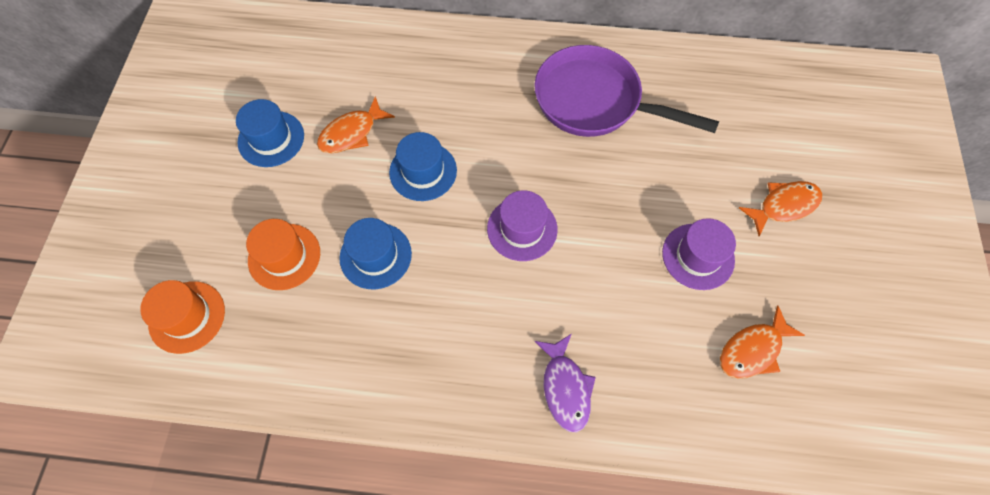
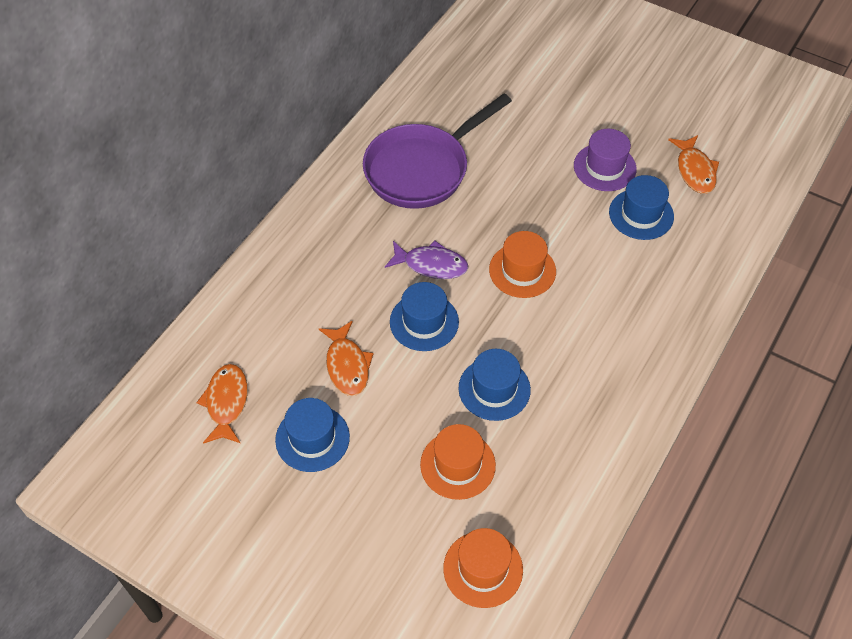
camera: 65 degrees left, 10 degrees down
(522, 229) = (522, 270): purple hat -> orange hat
(565, 388) = (677, 297): purple fish -> purple fish (431, 265)
(656, 314) = (641, 214): none -> blue hat
(784, 206) = (587, 97): orange fish -> orange fish (226, 403)

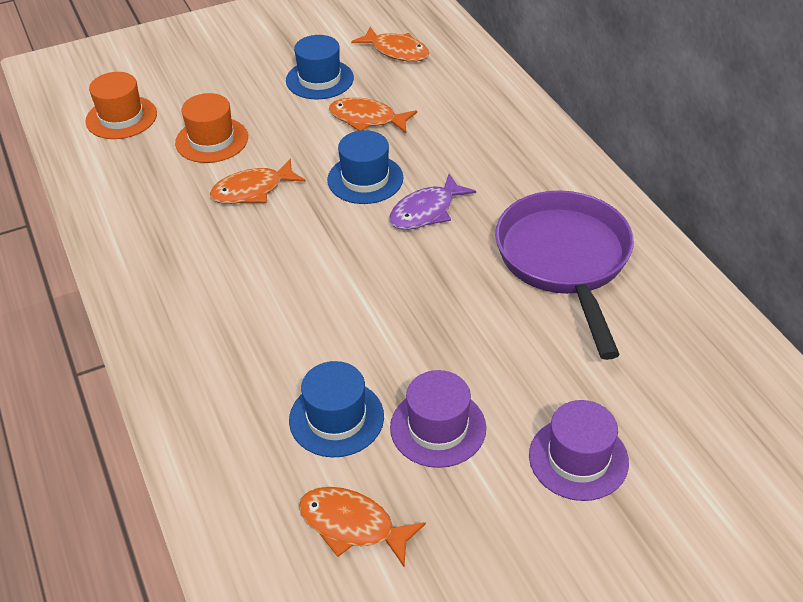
camera: 125 degrees right, 10 degrees down
(494, 389) = (252, 190): blue hat -> orange fish
(522, 270) = (357, 272): orange hat -> none
(570, 104) = (578, 458): none -> purple hat

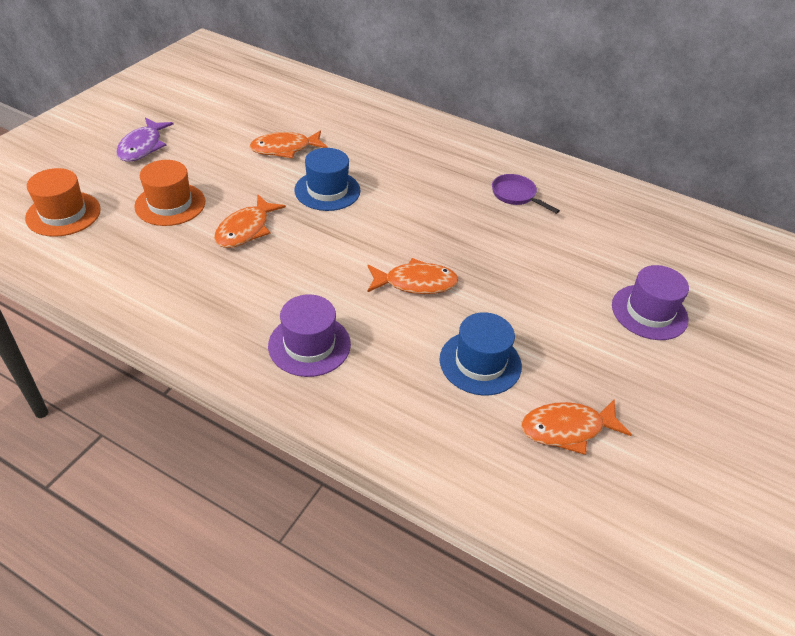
camera: 40 degrees left, 0 degrees up
(319, 79) = (217, 132): blue hat -> none
(396, 51) = (258, 96): orange fish -> orange fish (416, 283)
(426, 211) = (394, 197): purple fish -> purple fish (142, 146)
(438, 427) = (551, 335): purple hat -> purple hat (309, 345)
(565, 261) = (516, 195): purple pan -> purple pan, size x0.43

